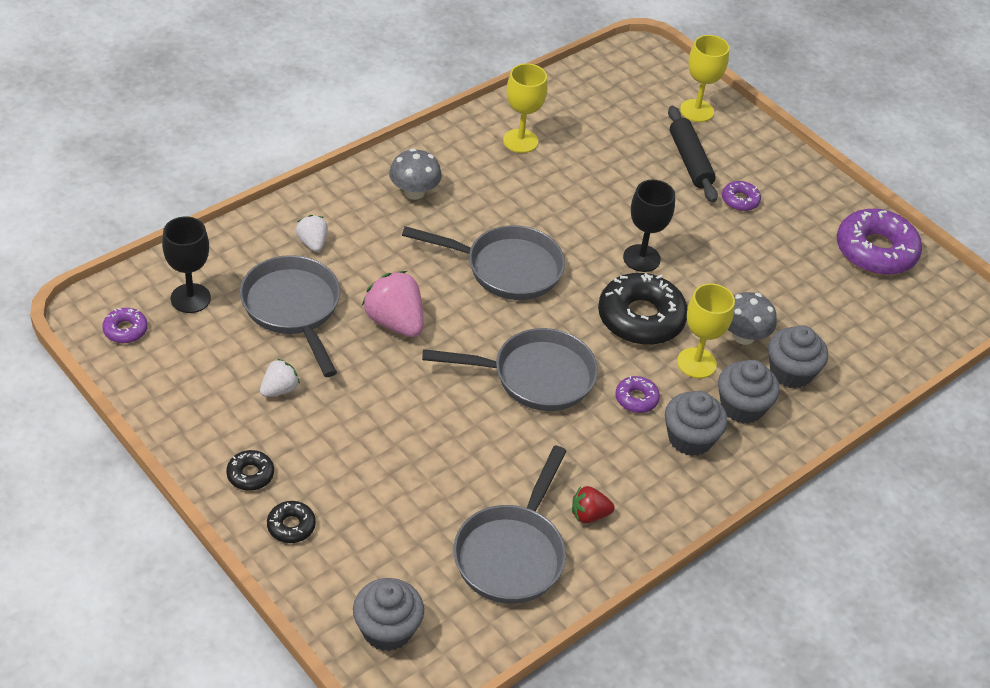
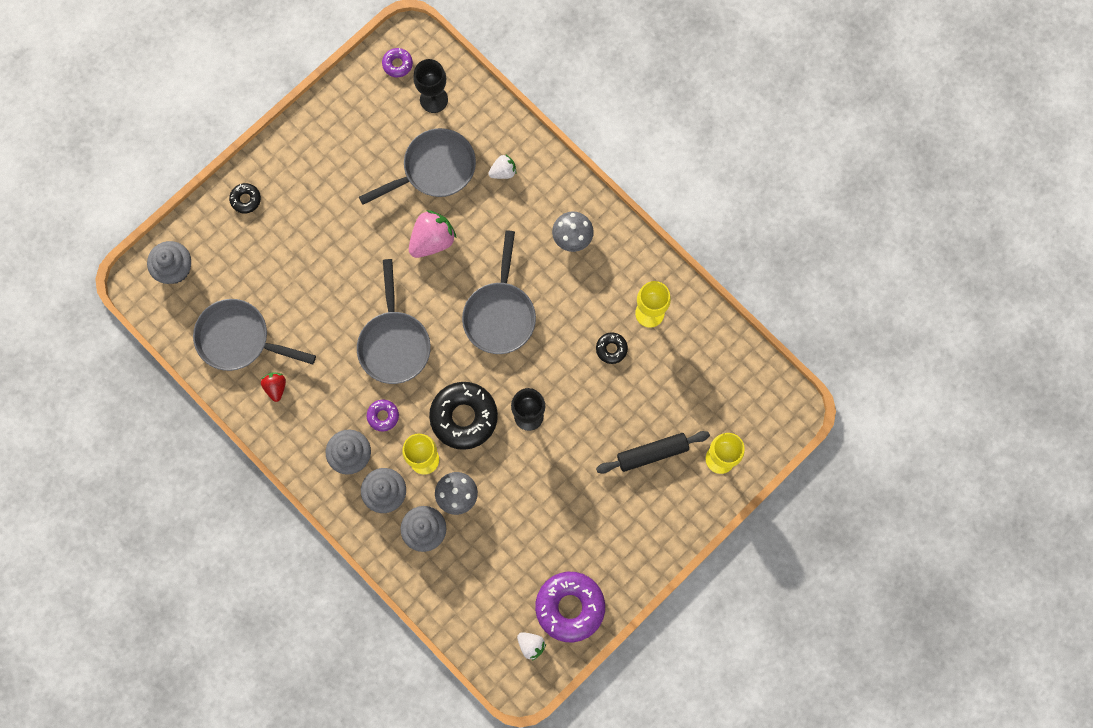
camera: 90 degrees right, 30 degrees up
(250, 474) = (283, 167): black donut -> black donut (611, 349)
(279, 389) = (358, 173): white strawberry -> white strawberry (531, 645)
(740, 200) = (611, 495): purple donut -> none

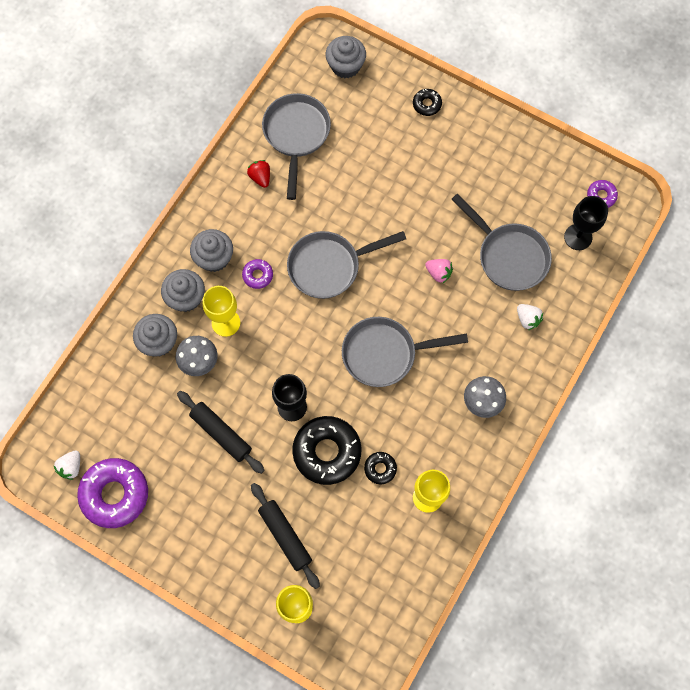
camera: 75 degrees right, 5 degrees down
(276, 387) = (260, 177): red strawberry -> red strawberry turned 90 degrees counterclockwise
(432, 240) = (438, 273): pink strawberry -> pink strawberry, size x0.57
(464, 417) = (275, 347): black donut -> black donut (327, 452)
(537, 490) = (221, 433): none -> black rolling pin

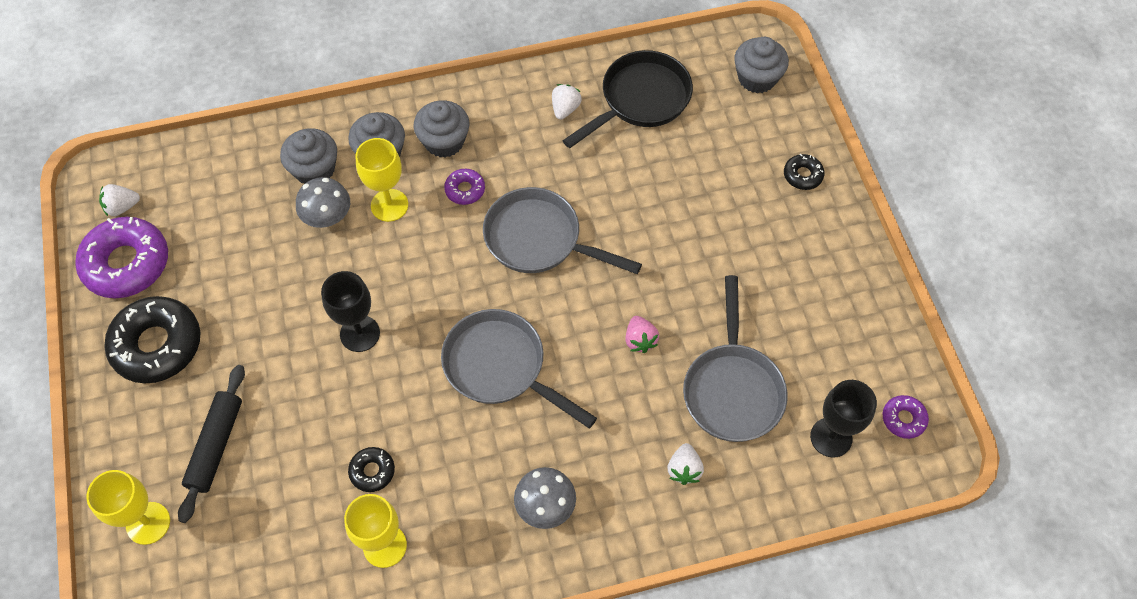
camera: 45 degrees right, 10 degrees down
(221, 433) = (272, 297): black rolling pin -> none
(260, 177) = (565, 109): red strawberry -> white strawberry
(296, 135) = (640, 100): grey pan -> black pan
(327, 452) = (342, 406): black donut -> black donut (157, 345)

